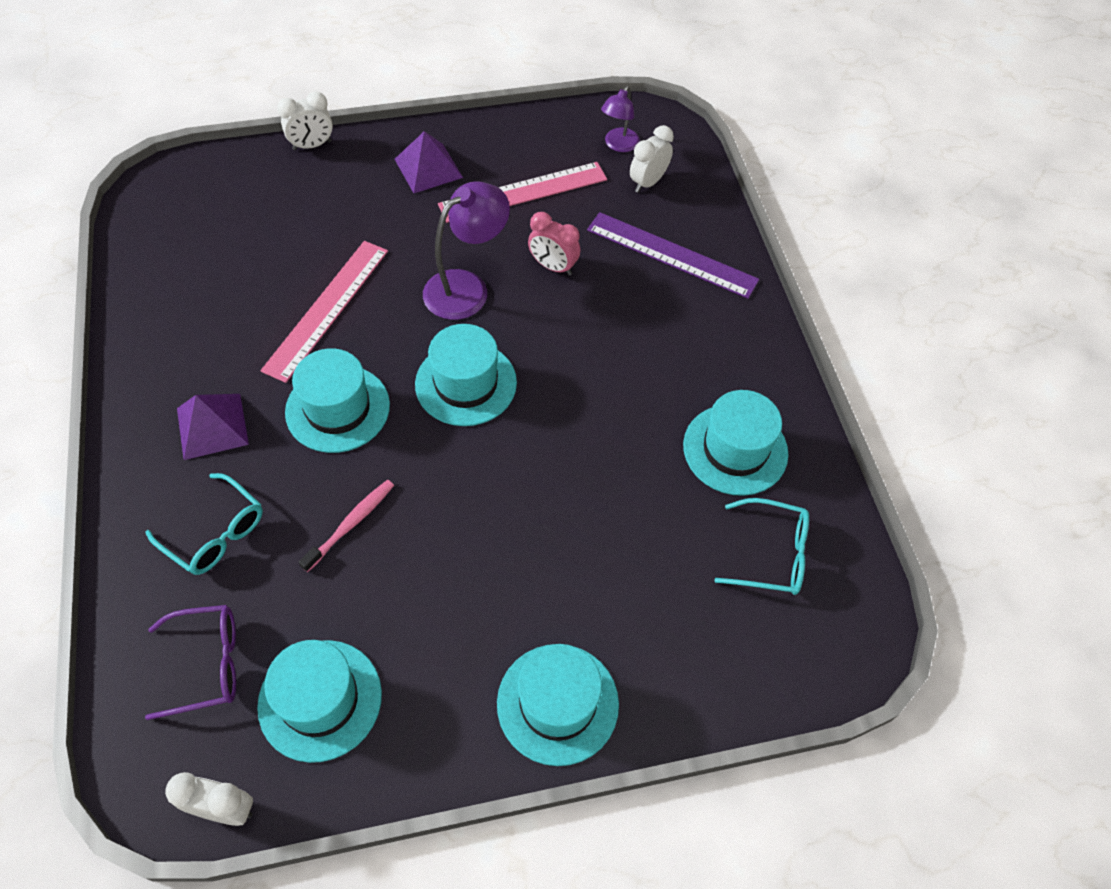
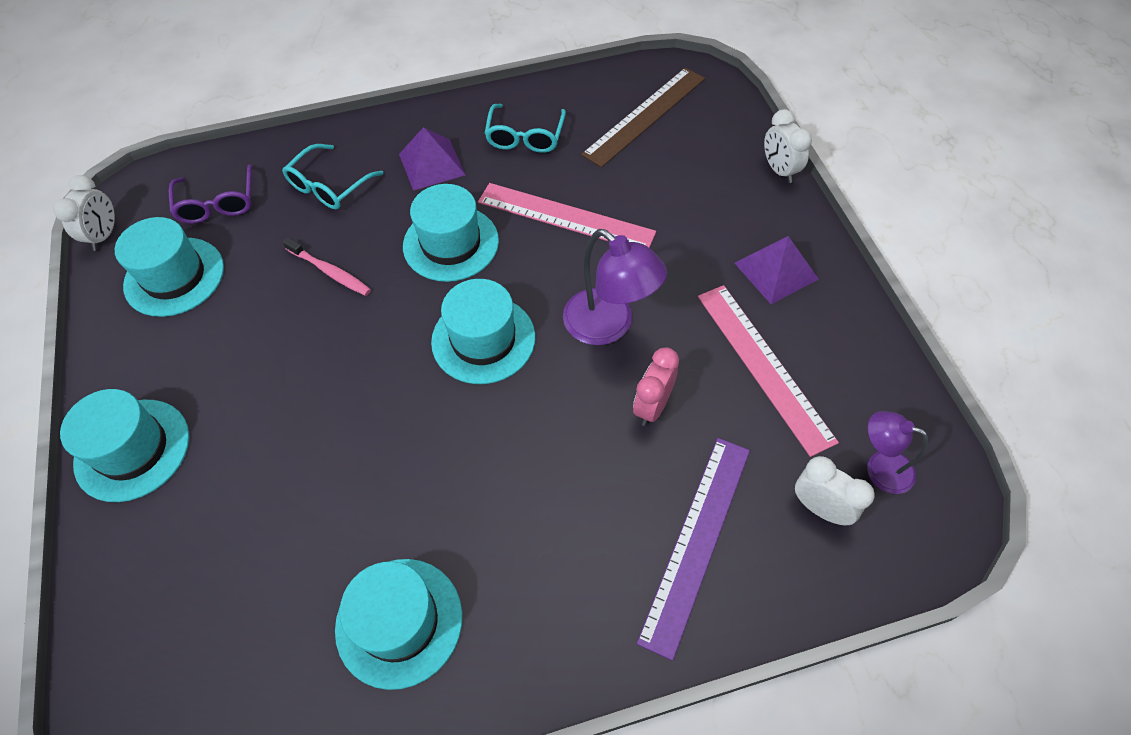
camera: 90 degrees right, 0 degrees up
(203, 231) = (645, 116): none -> brown ruler
(771, 554) = (257, 663): turquoise glasses -> turquoise glasses (525, 137)

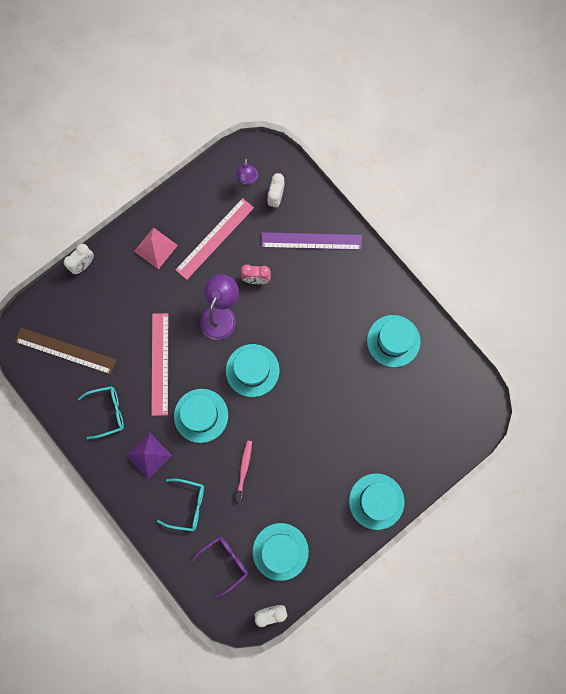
camera: 115 degrees left, 20 degrees up
(776, 271) = (155, 248): purple pyramid -> pink pyramid

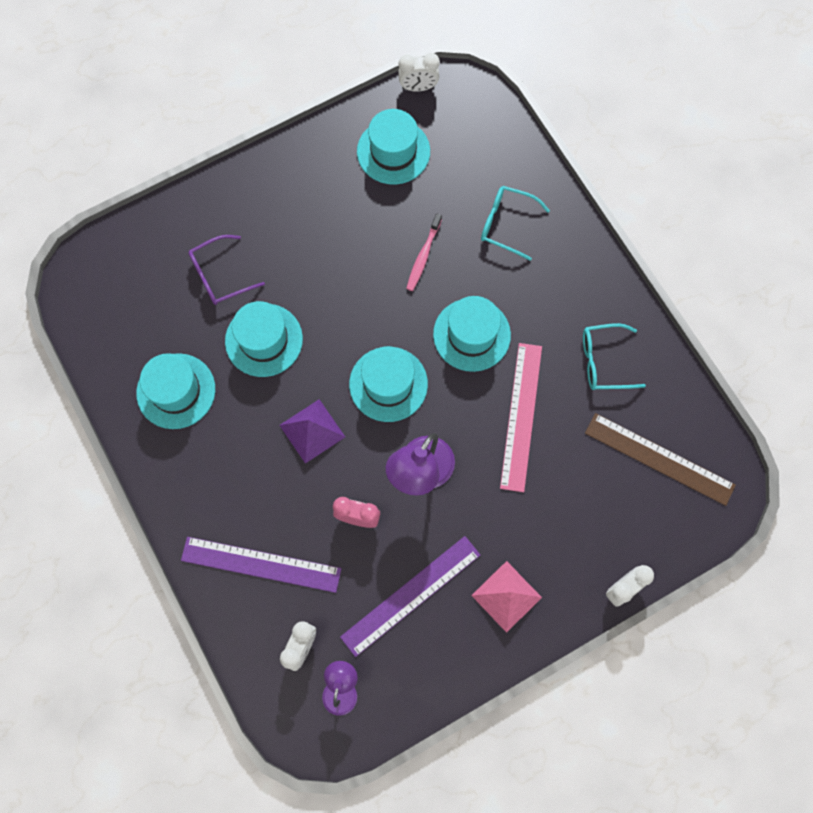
camera: 170 degrees left, 5 degrees down
(149, 455) = (551, 294): purple pyramid -> purple pyramid (312, 431)
(215, 238) = (411, 595): pink ruler -> purple ruler
(224, 562) = (468, 150): purple glasses -> purple glasses (220, 276)
(376, 501) = (255, 189): turquoise hat -> turquoise hat (264, 340)

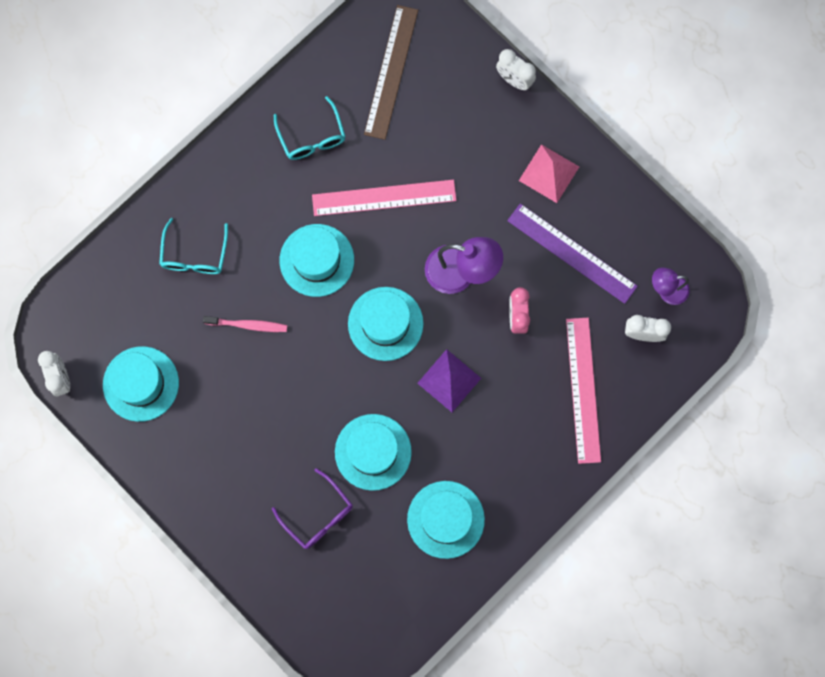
camera: 105 degrees left, 5 degrees up
(261, 564) = (583, 390): purple ruler -> pink ruler

